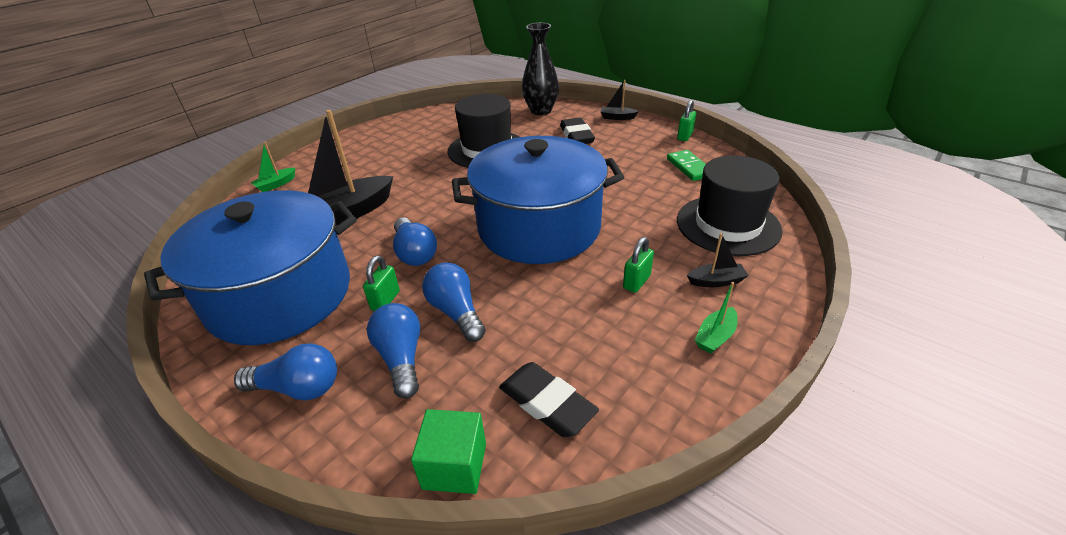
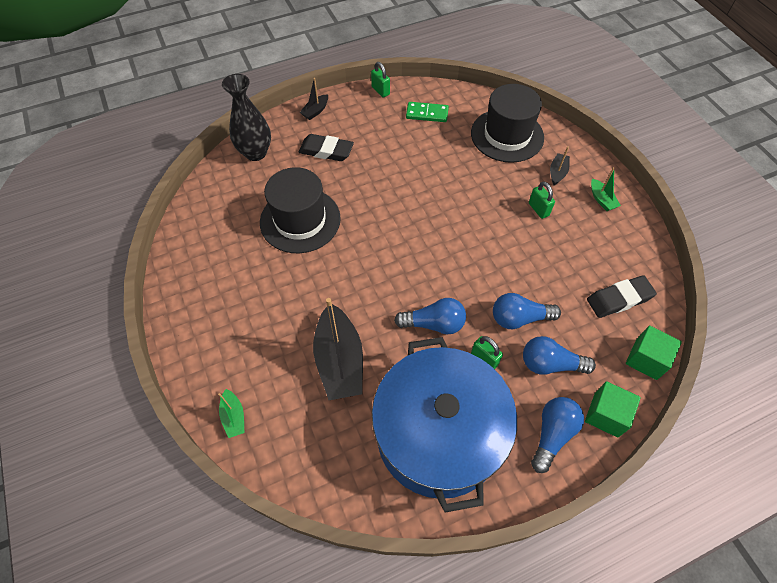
camera: 65 degrees left, 20 degrees up
(341, 438) = (606, 415): none -> green cube
(539, 227) = (448, 233): blue pot -> none

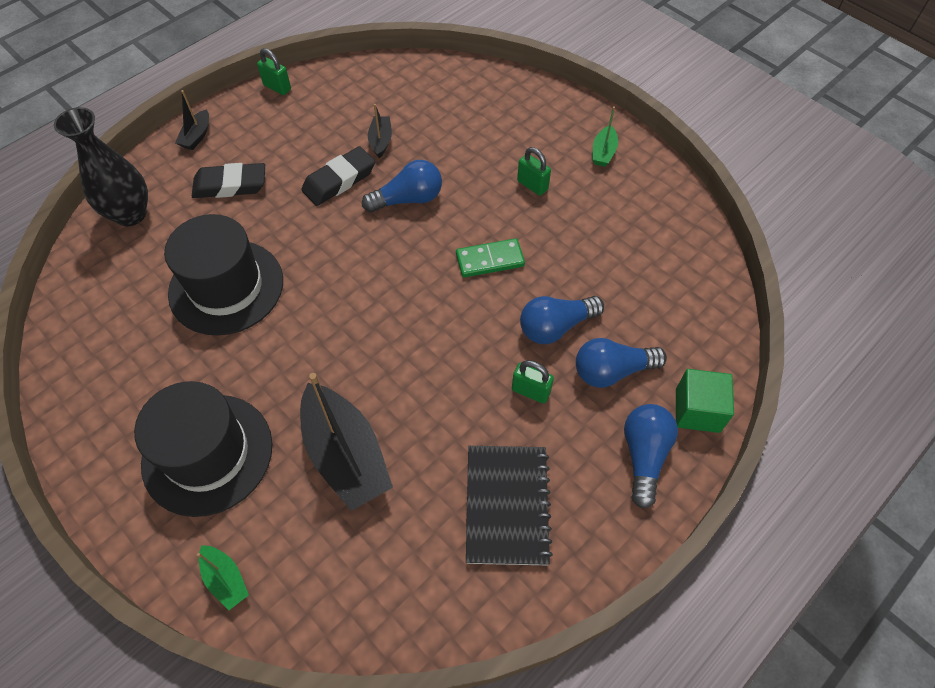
camera: 20 degrees left, 0 degrees up
(427, 114) = (349, 102): green domino -> green domino (490, 260)
(434, 324) = (452, 367): blue light bulb -> blue light bulb (408, 199)
(438, 434) = (506, 505): blue pot -> black notebook
(507, 135) = (461, 103): black hat -> black hat (207, 454)
(557, 172) = (539, 133): black boat -> black boat (381, 141)
(601, 199) = (603, 152): green boat -> green boat turned 60 degrees clockwise
(619, 299) = (665, 266): black eraser -> black eraser (339, 180)
(646, 359) = (719, 328): green cube -> none

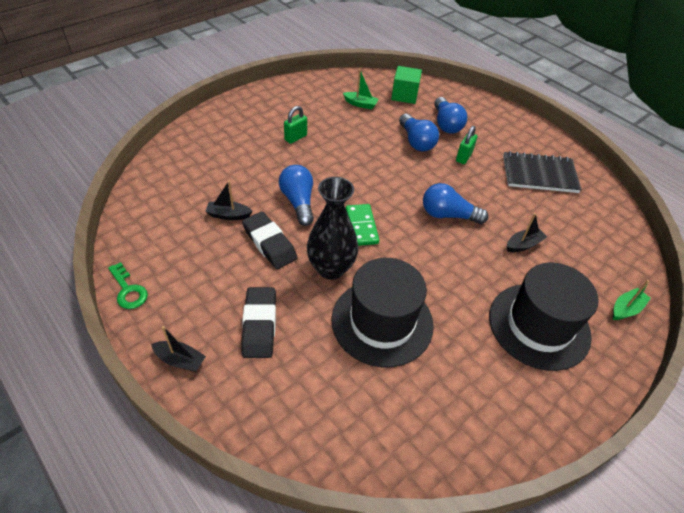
camera: 90 degrees left, 10 degrees down
(130, 214) = (284, 415): black vase -> black vase (331, 268)
(277, 87) = (128, 290): green padlock -> green key
(346, 455) = (523, 245): black boat -> black boat, size x0.47
(490, 260) = (362, 164): green domino -> green domino (361, 226)
(603, 152) = (271, 103): green boat -> green boat (360, 104)
(644, 456) = (498, 121): blue light bulb -> blue light bulb (448, 215)
(697, 410) = (467, 99): green cube -> green cube (404, 95)

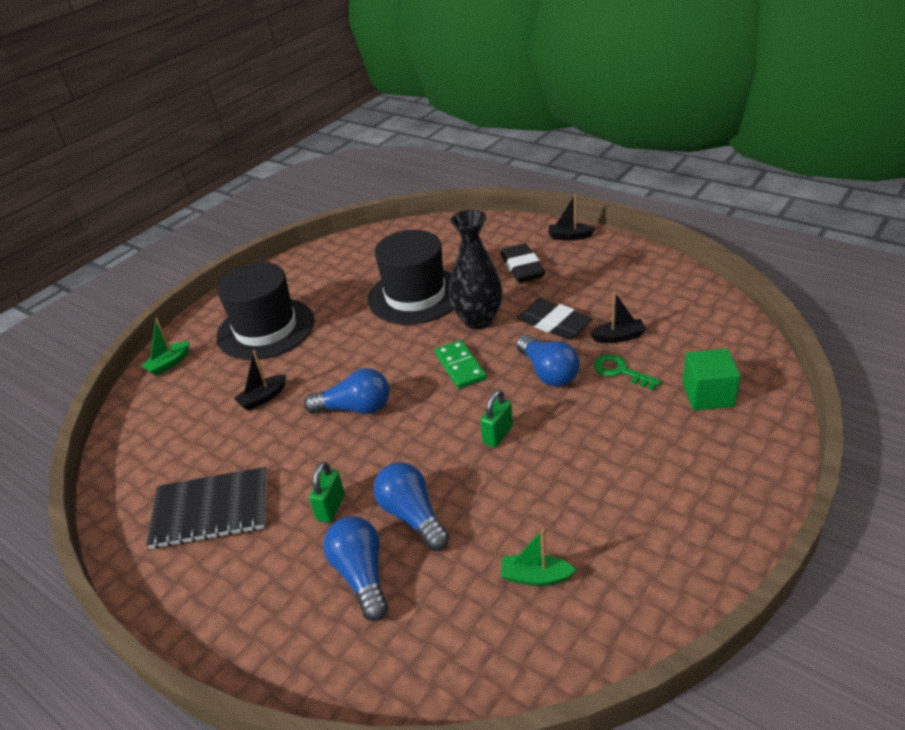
camera: 175 degrees right, 10 degrees down
(128, 290) = (654, 259): green key -> green key (620, 371)
(295, 137) = (609, 464): green padlock -> green padlock (498, 435)
(404, 95) = (454, 635): green cube -> green cube (708, 395)

